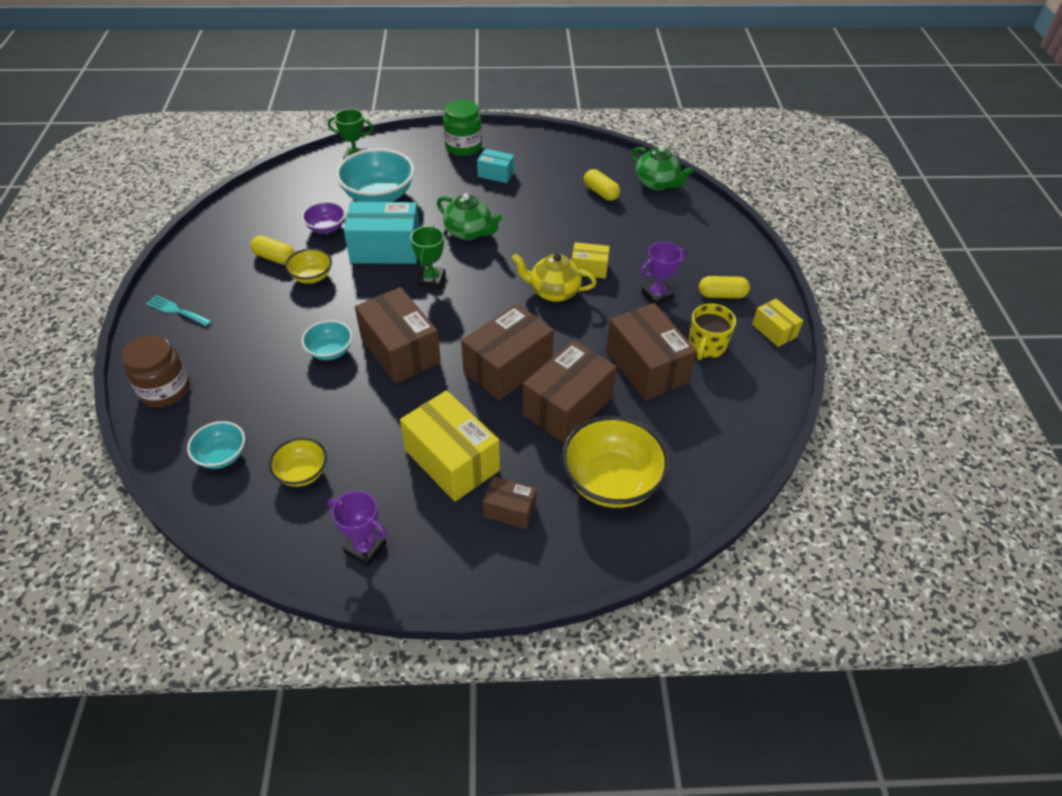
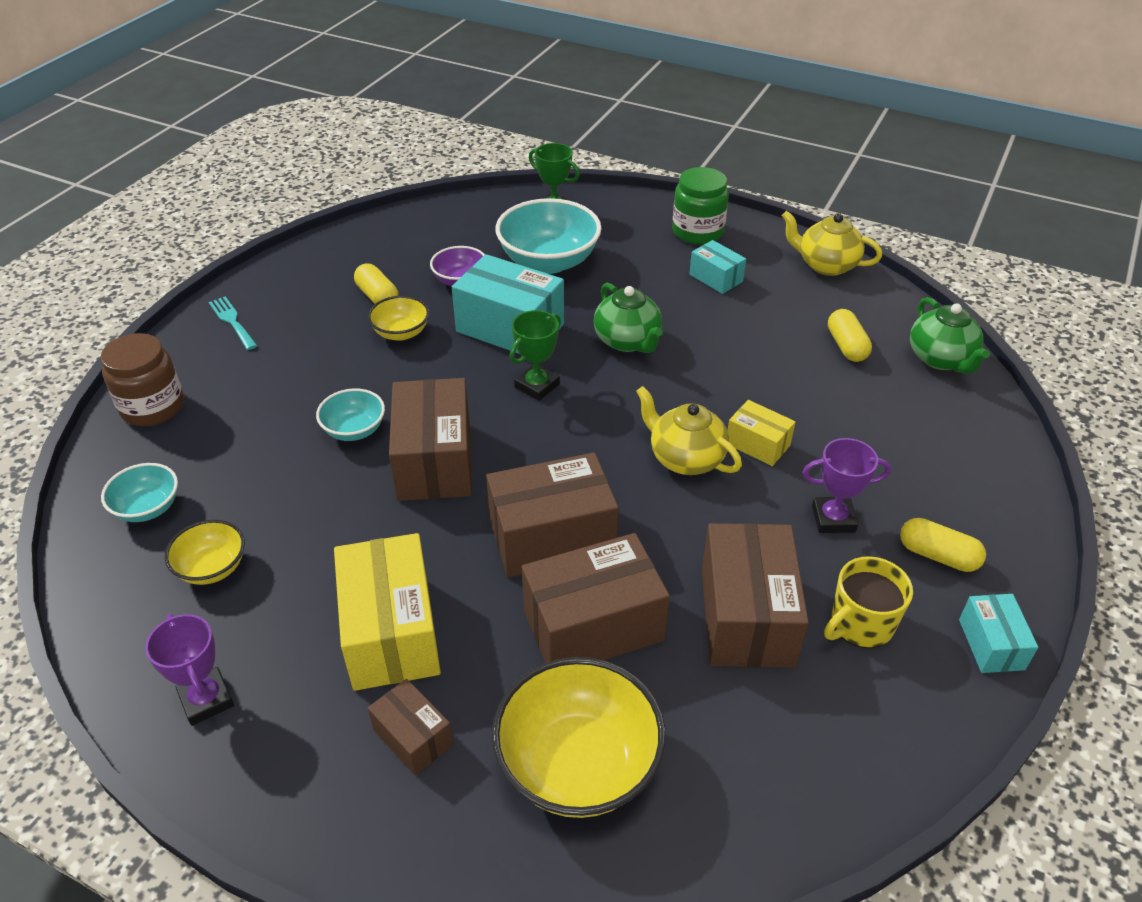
camera: 30 degrees right, 5 degrees down
(557, 145) = (826, 265): none -> yellow teapot
(774, 330) = (991, 644): yellow box -> turquoise box

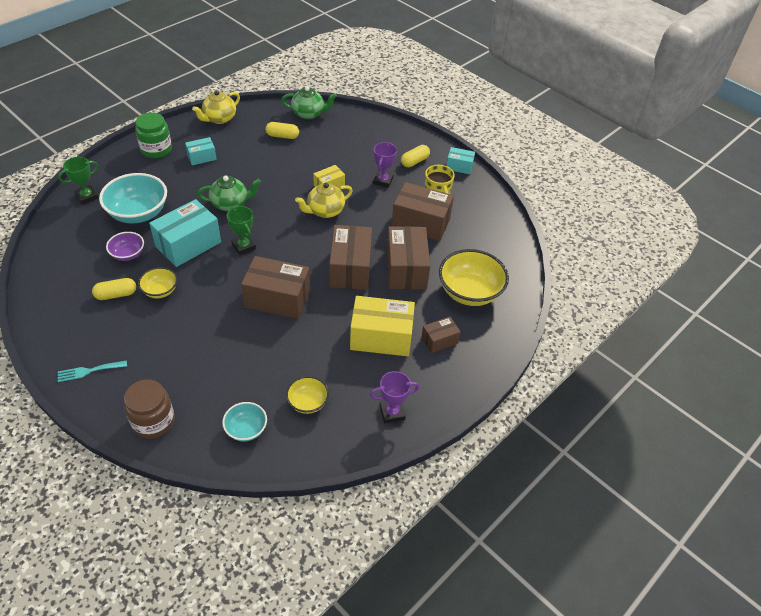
camera: 75 degrees left, 5 degrees up
(354, 430) = (234, 327): turquoise bowl -> none

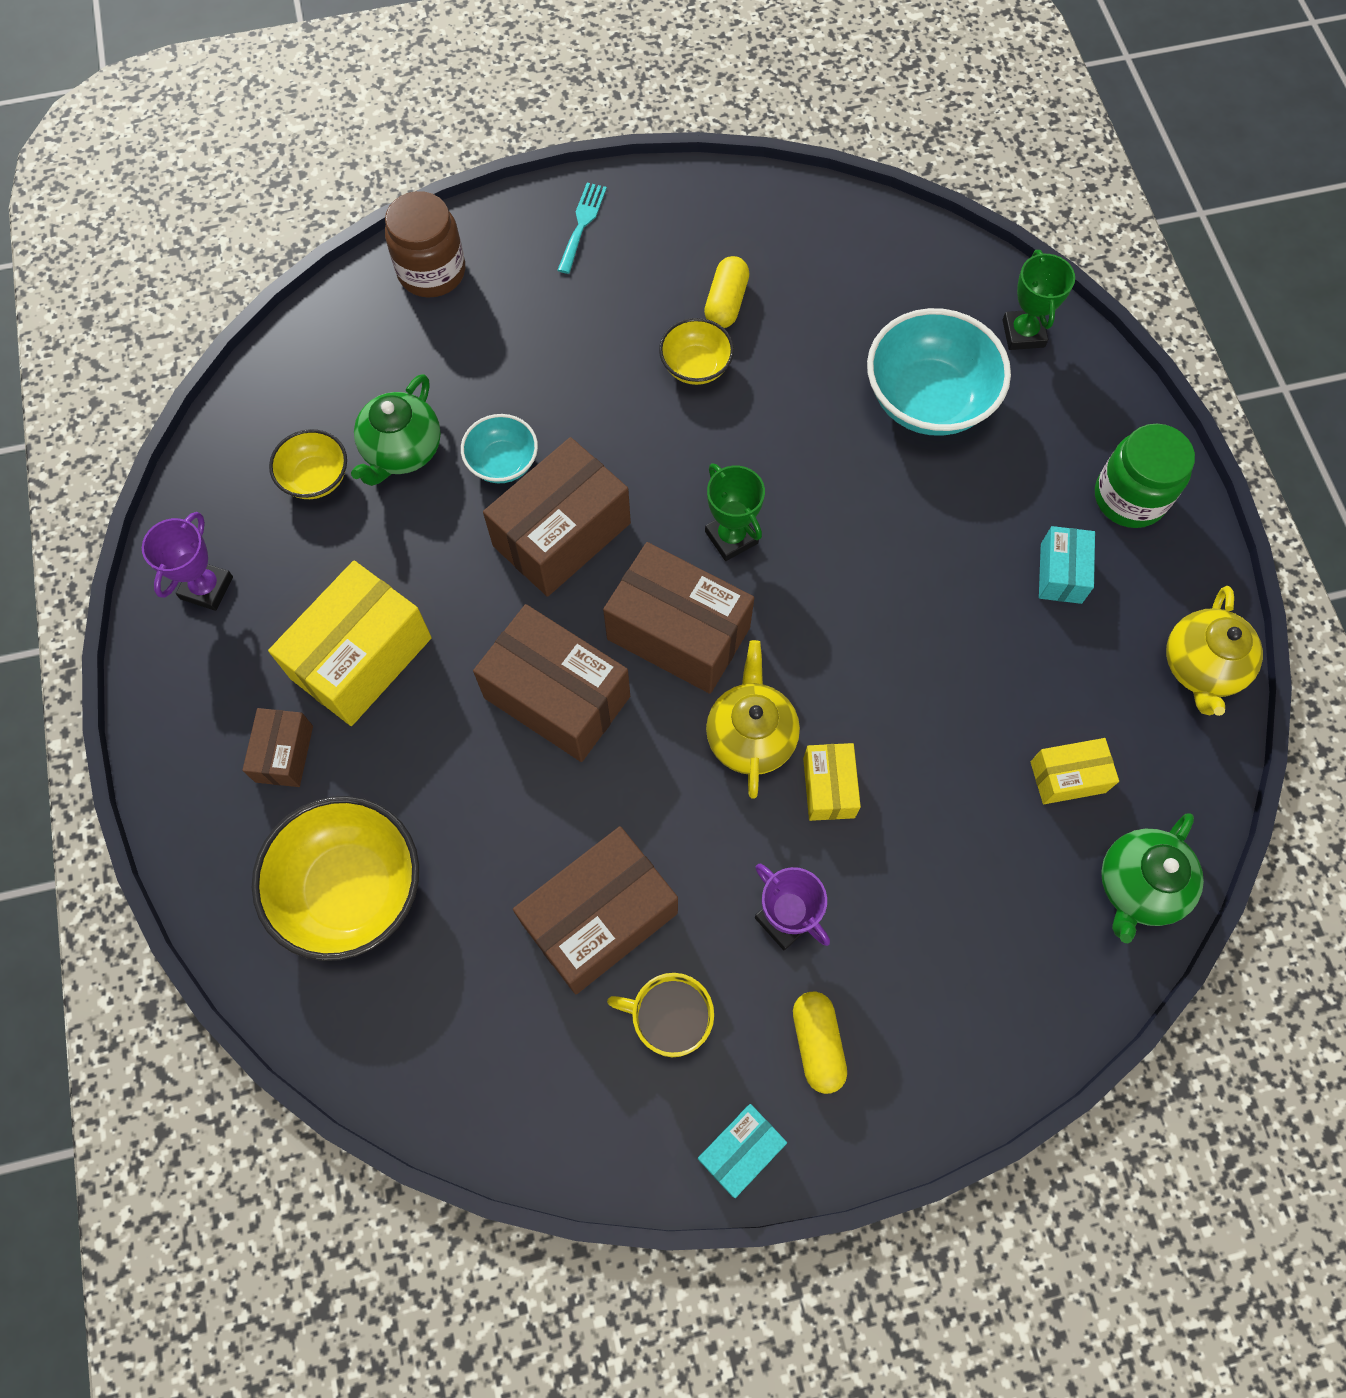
camera: 125 degrees right, 20 degrees up
(128, 254) = (818, 349): purple bowl -> none
(188, 244) = (791, 449): turquoise box -> none
(219, 119) = (1200, 667): yellow teapot -> yellow teapot turned 150 degrees counterclockwise
(230, 204) = (872, 566): green teapot -> green teapot (402, 451)
(243, 246) = (731, 537): green trophy -> green trophy turned 60 degrees clockwise
(246, 429) = (332, 377): turquoise bowl -> turquoise bowl (503, 462)
(282, 136) = (1067, 777): yellow capsule -> yellow box
(406, 269) = (489, 802): brown box -> brown box (678, 633)

